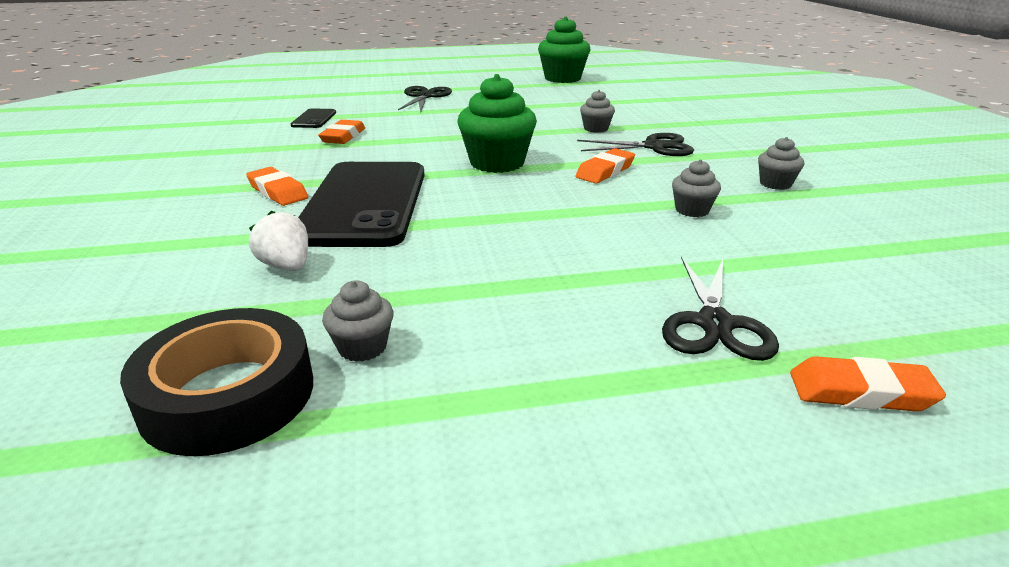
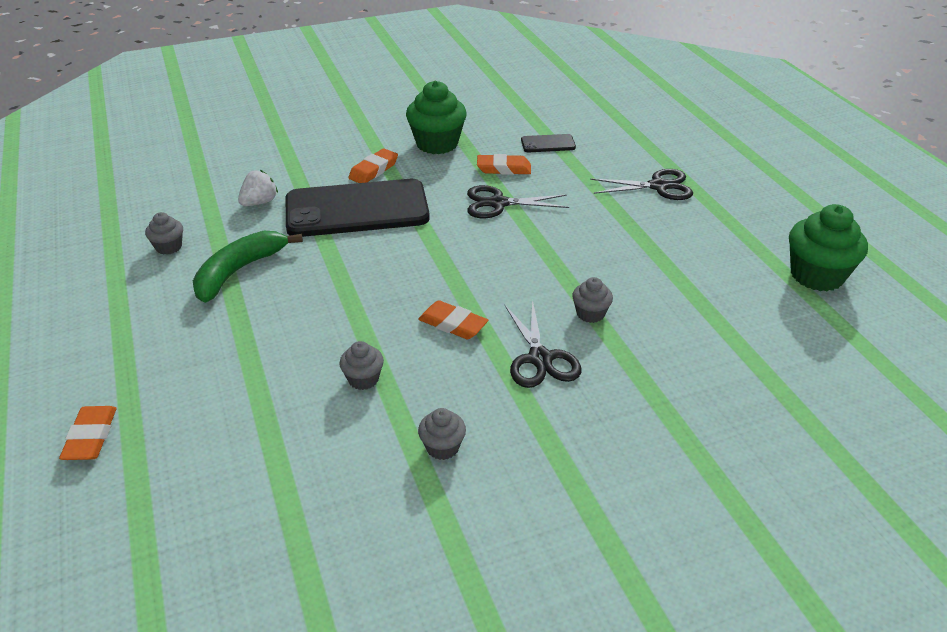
camera: 80 degrees right, 10 degrees up
(228, 395) = (136, 219): black tape -> none
(468, 280) = (239, 271): none -> green banana
(497, 163) = (458, 258): green cupcake -> green cupcake (437, 144)
(714, 324) = (174, 379): black scissors -> black scissors (498, 203)

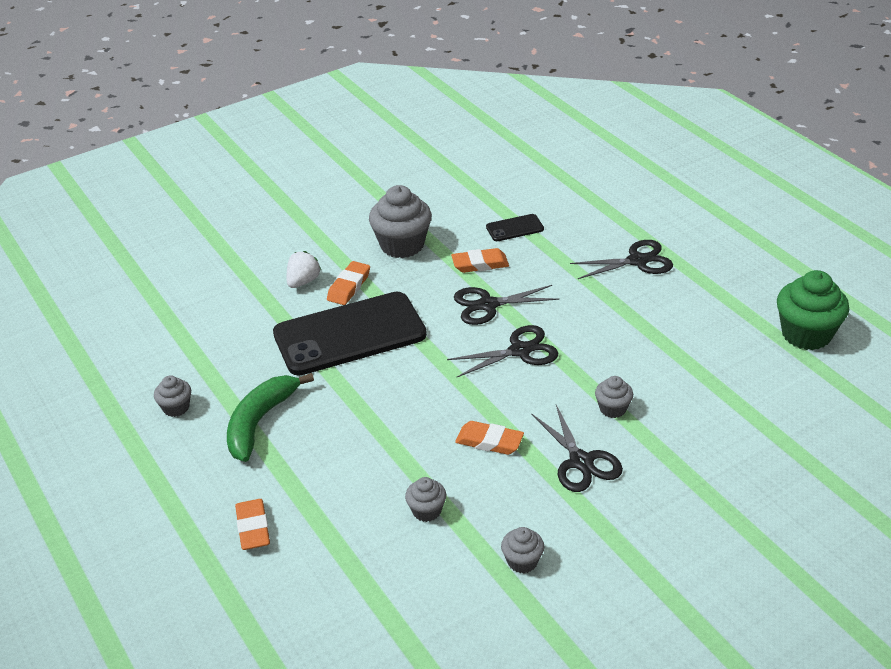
camera: 10 degrees left, 0 degrees up
(91, 437) = (196, 613): orange eraser -> orange eraser (253, 528)
(259, 202) = (247, 342): white strawberry -> white strawberry (303, 281)
(437, 144) = (402, 245): green cupcake -> grey cupcake
(514, 247) = (520, 351): none -> black scissors

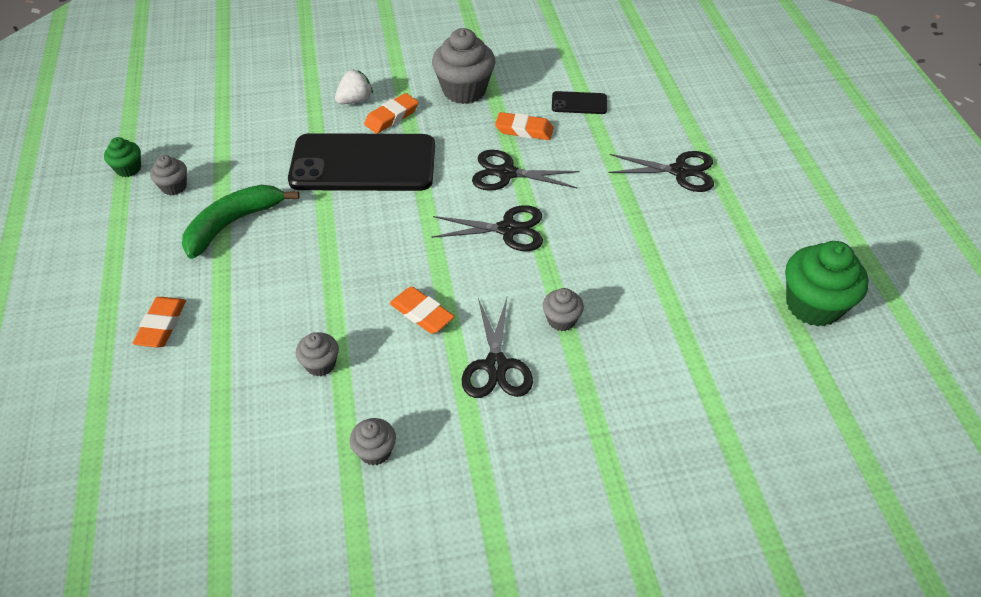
camera: 20 degrees right, 10 degrees up
(116, 405) = (128, 169): none -> green cupcake

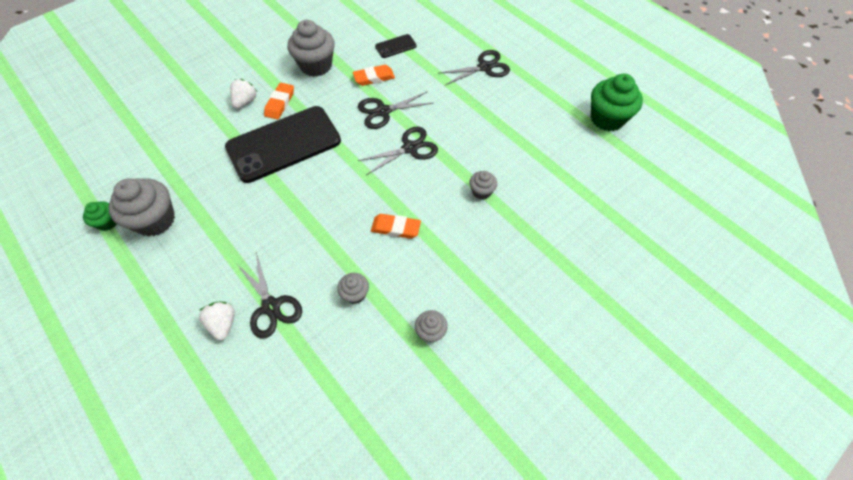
camera: 30 degrees left, 10 degrees up
(161, 325) = (223, 323): orange eraser -> white strawberry
(174, 187) = (155, 220): grey cupcake -> grey cupcake, size x1.94
(233, 224) = (221, 227): green banana -> none
(496, 365) = (464, 239): black scissors -> black scissors (271, 306)

